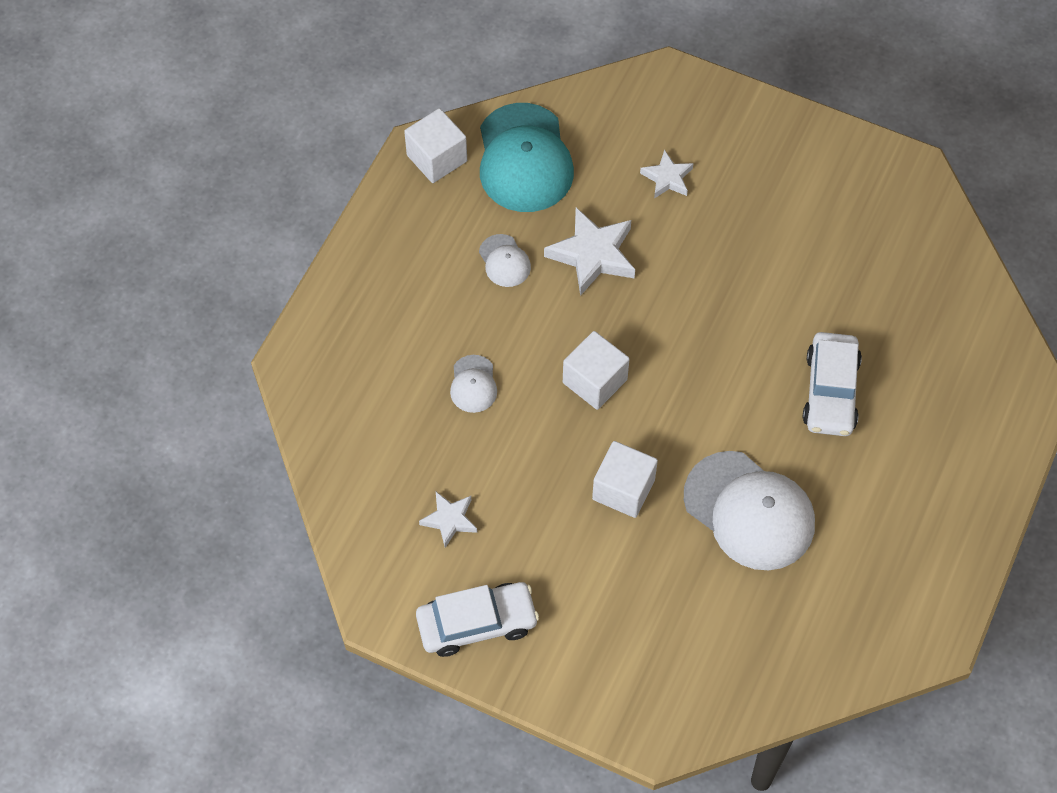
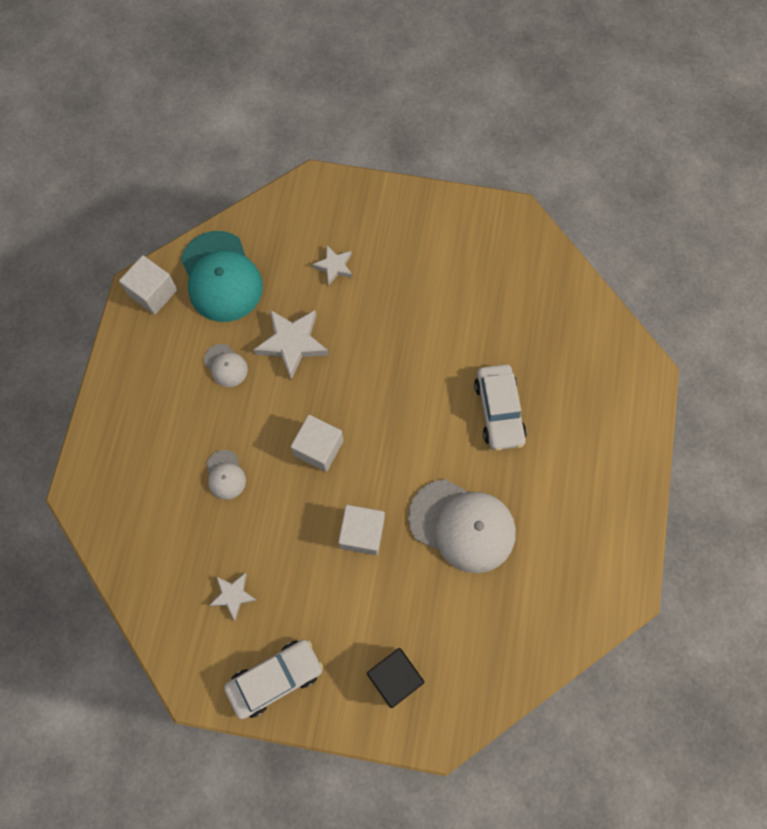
camera: 15 degrees left, 10 degrees up
(621, 659) = (394, 677): none -> black cube

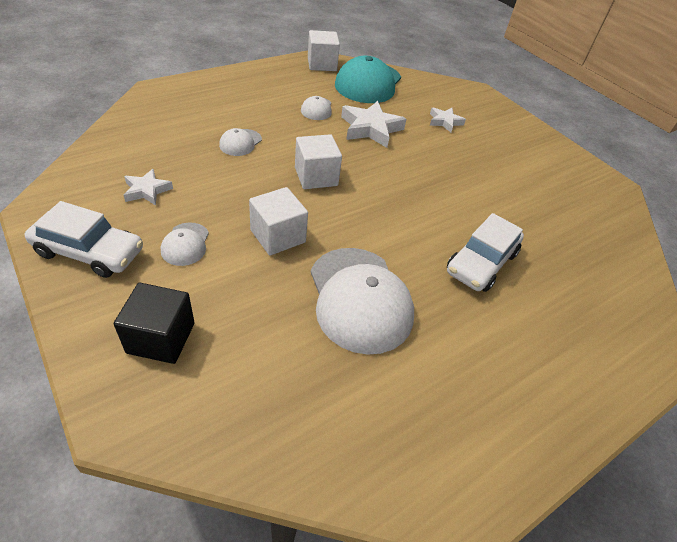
camera: 40 degrees right, 25 degrees down
(319, 606) = (185, 244): none -> white cap

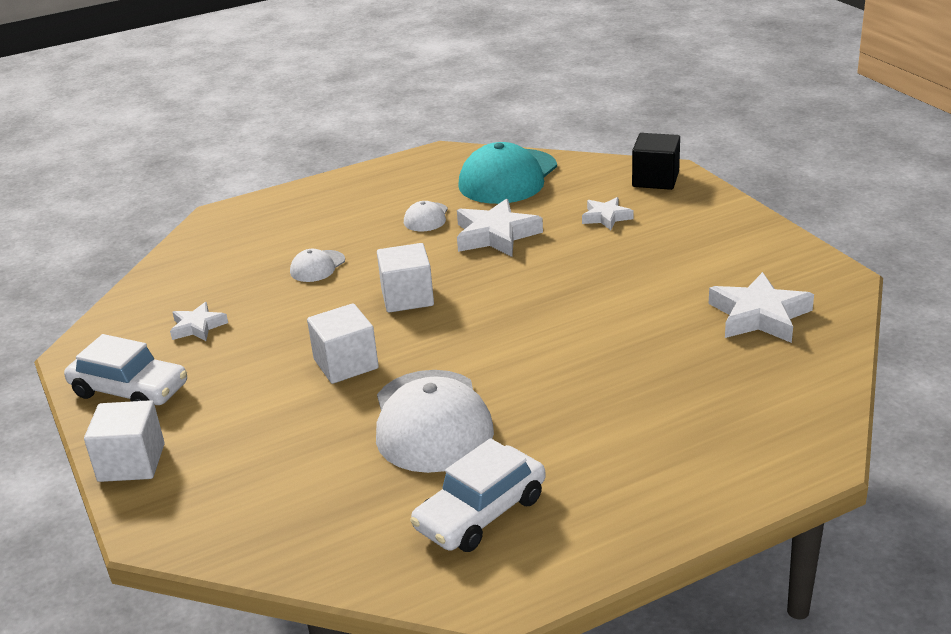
camera: 15 degrees right, 15 degrees down
(161, 338) = (199, 464): black cube -> black cube (655, 179)
(185, 244) = (236, 378): white cap -> none
(322, 64) = (446, 160): white cube -> white cube (131, 462)
(481, 262) = (600, 378): white car -> white car (480, 513)
(575, 213) = (759, 316): none -> white star

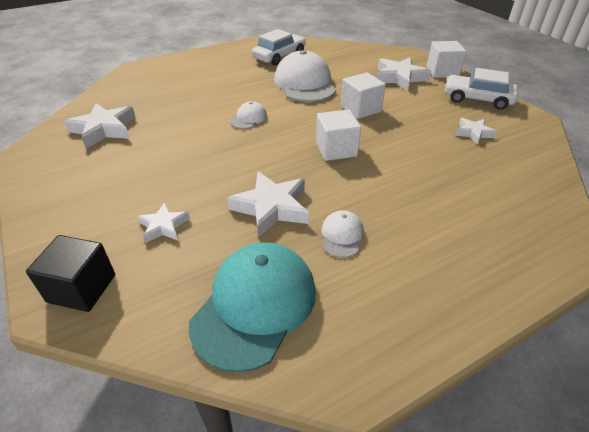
camera: 175 degrees right, 10 degrees up
(233, 442) = (399, 78): none -> white star
(317, 266) = (419, 179): white cap -> white cap (248, 118)

